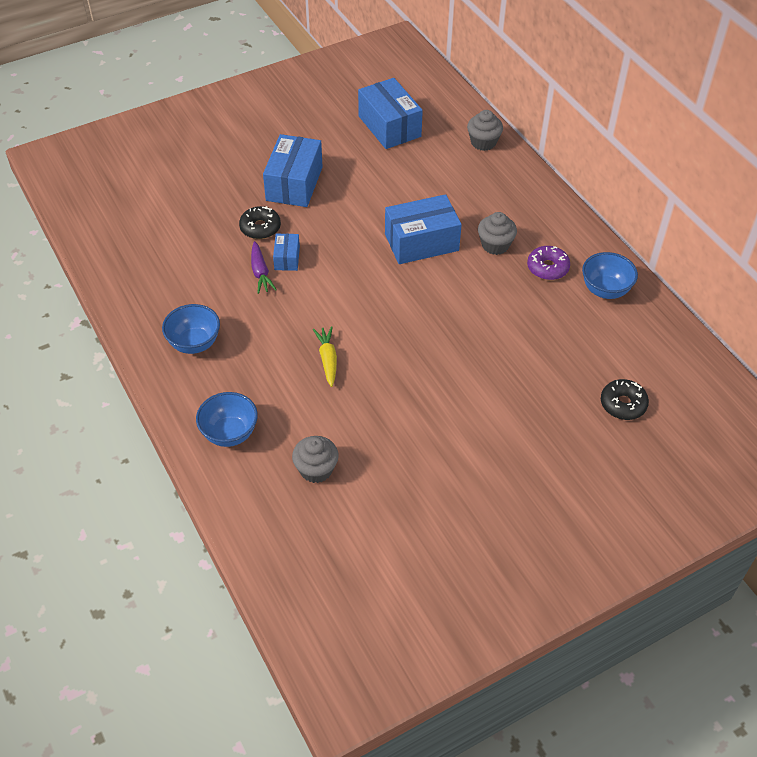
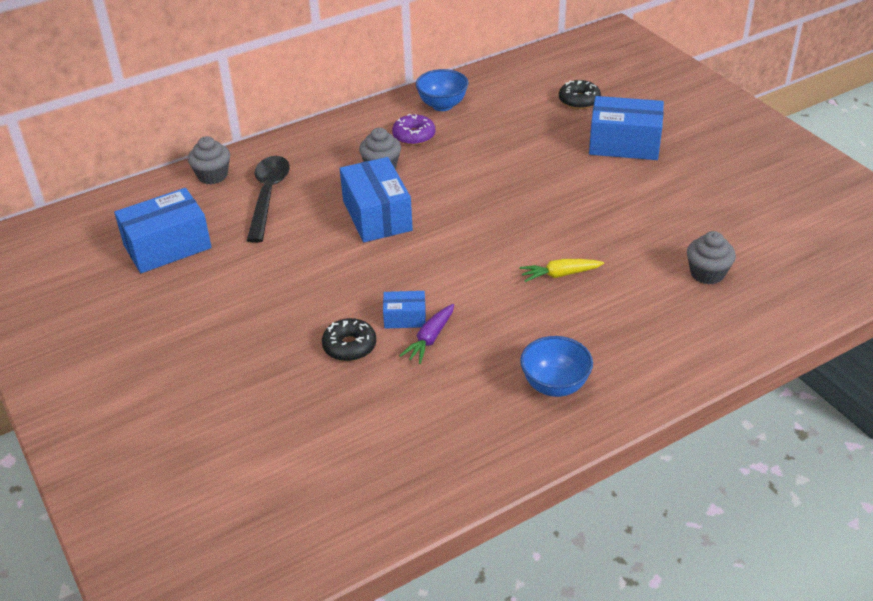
camera: 90 degrees left, 10 degrees down
(229, 433) = (681, 340): blue bowl -> none
(260, 272) = (430, 339): purple carrot -> purple carrot turned 135 degrees clockwise
(294, 184) = (267, 322): blue box -> blue box (624, 144)
(453, 176) = (268, 196): none -> black spoon

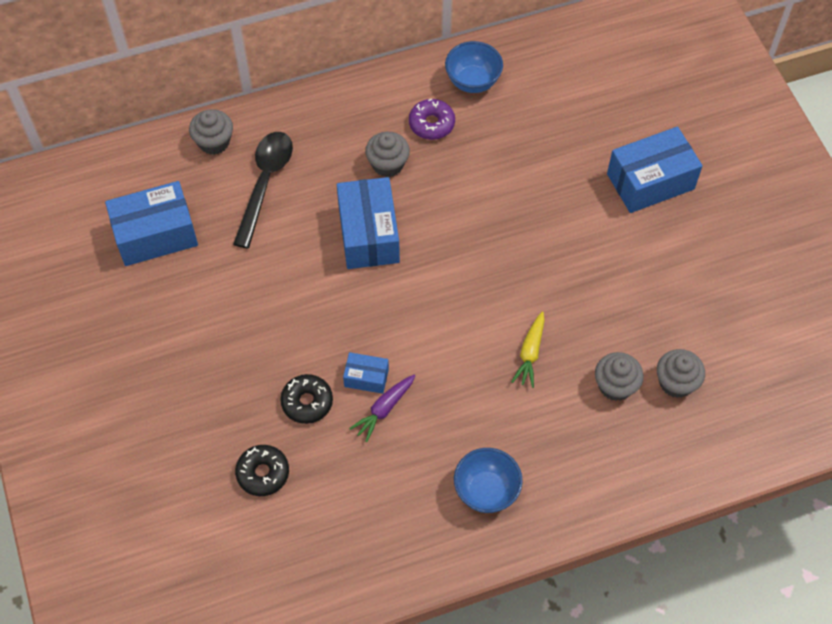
camera: 10 degrees right, 20 degrees up
(560, 274) = (530, 353): yellow carrot -> yellow carrot turned 75 degrees counterclockwise
(579, 101) = (622, 104): black donut -> black donut (263, 473)
(624, 144) = (650, 181): blue box -> blue box turned 45 degrees counterclockwise
(651, 285) = (615, 385): none -> grey cupcake

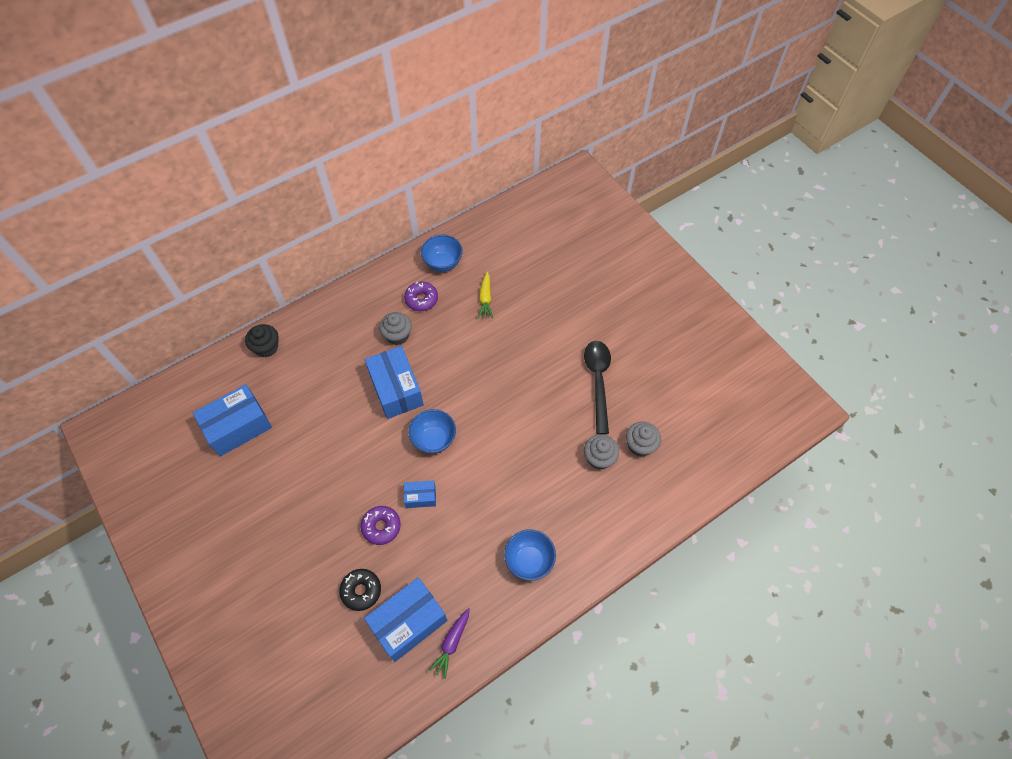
camera: 15 degrees left, 0 degrees up
(214, 142) = (266, 347): grey cupcake -> black cupcake
(265, 183) = (311, 369): black spoon -> black spoon (598, 381)
(307, 402) = (381, 527): black donut -> purple donut
(384, 409) = (439, 517): purple carrot -> purple carrot (451, 643)
(402, 310) = (434, 439): none -> blue bowl
(530, 353) = (533, 449): yellow carrot -> yellow carrot (485, 299)
(650, 181) = (583, 306): blue box -> blue box (408, 622)

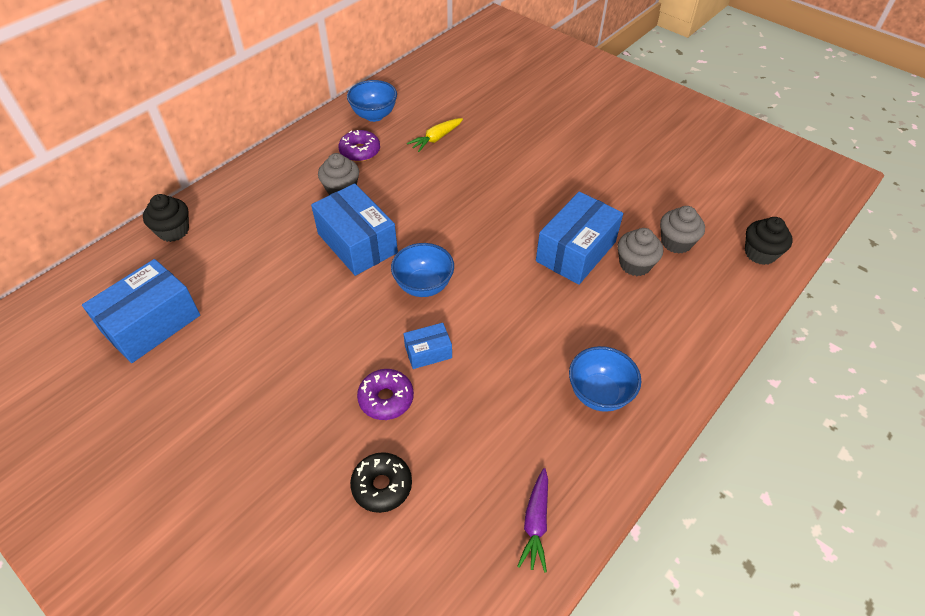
camera: 15 degrees left, 10 degrees down
(408, 622) = (464, 511): blue box -> blue box (575, 251)
(485, 299) = (436, 138): yellow carrot -> yellow carrot turned 60 degrees clockwise
(598, 381) = (598, 191): black spoon -> none
(703, 471) = (760, 253): none -> black cupcake

